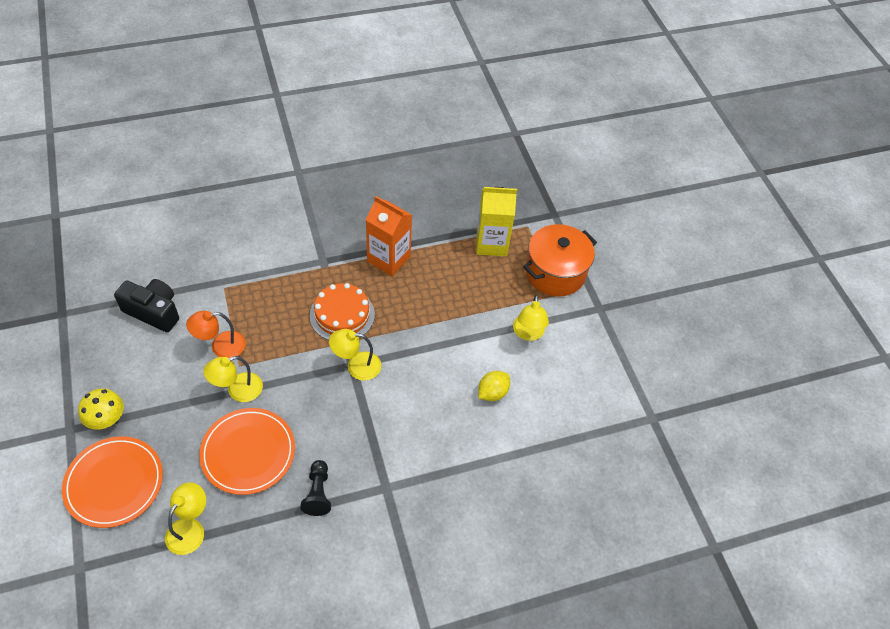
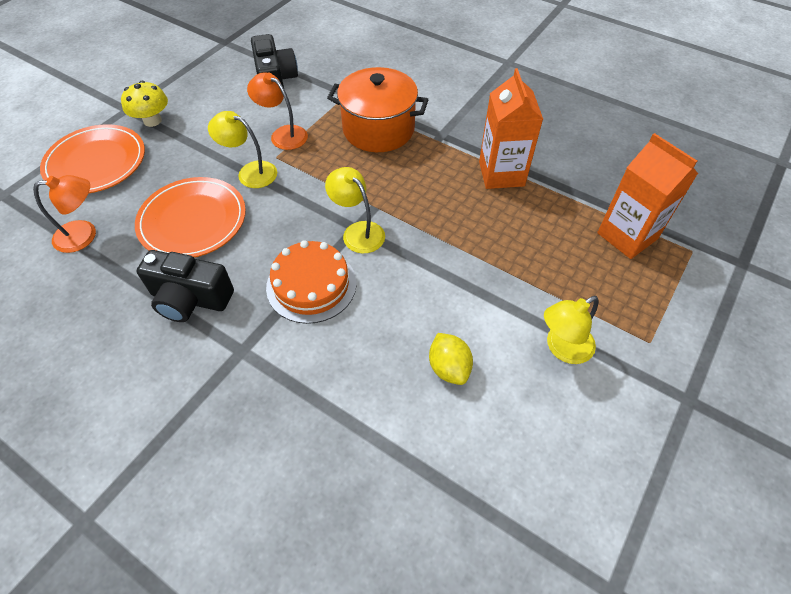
camera: 55 degrees right, 0 degrees up
(190, 528) = (84, 235): yellow lamp -> orange lamp
(318, 493) = (190, 299): black pawn -> black camera
(342, 315) = (401, 184): orange cake -> orange cake (311, 285)
(491, 243) = (627, 236): yellow carton -> orange carton
(492, 393) = (449, 368): yellow lemon -> yellow lemon turned 60 degrees clockwise
(555, 273) = (672, 318): orange pot -> orange pot (378, 129)

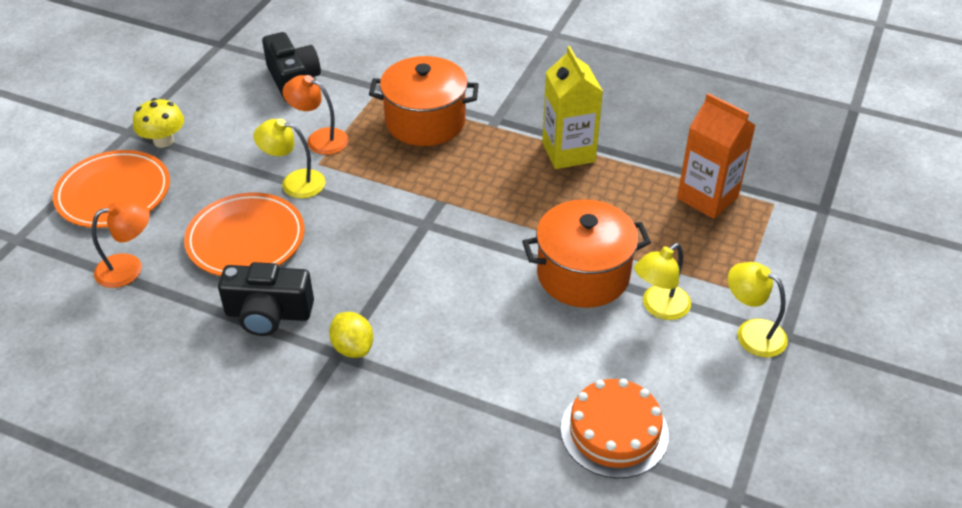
camera: 10 degrees left, 10 degrees down
(311, 285) = (393, 284): orange cake -> orange cake (614, 431)
(358, 231) = (429, 227): yellow lamp -> yellow lamp (751, 333)
(449, 368) = (552, 340): yellow lemon -> yellow lemon (353, 347)
(492, 300) = (583, 274): none -> orange pot
(501, 174) = (568, 152): orange carton -> yellow carton

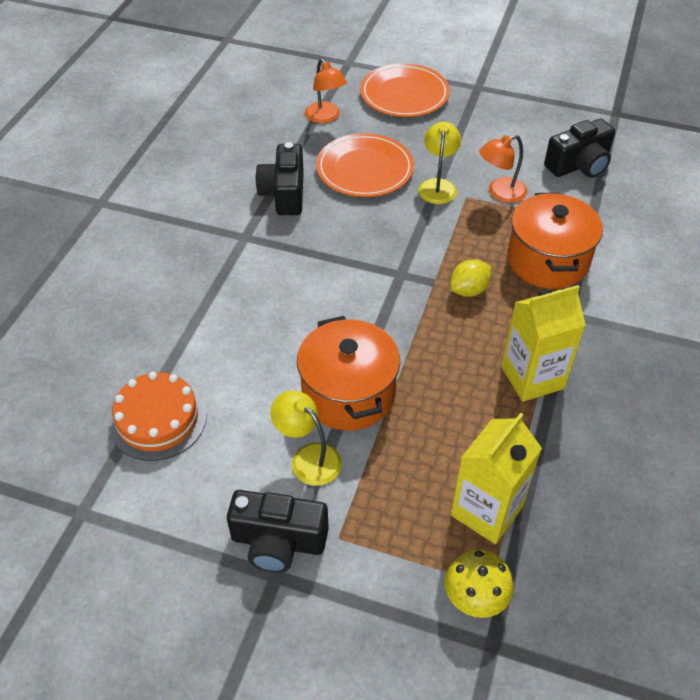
camera: 85 degrees right, 5 degrees up
(163, 141) = (472, 106): yellow mushroom -> yellow mushroom (475, 597)
(319, 139) = (500, 193): orange lamp -> orange lamp turned 135 degrees counterclockwise
(353, 347) = (251, 244): yellow lemon -> yellow lemon (468, 290)
(707, 197) = (486, 511): orange carton -> yellow carton
(751, 333) = (278, 541): yellow lamp -> black camera

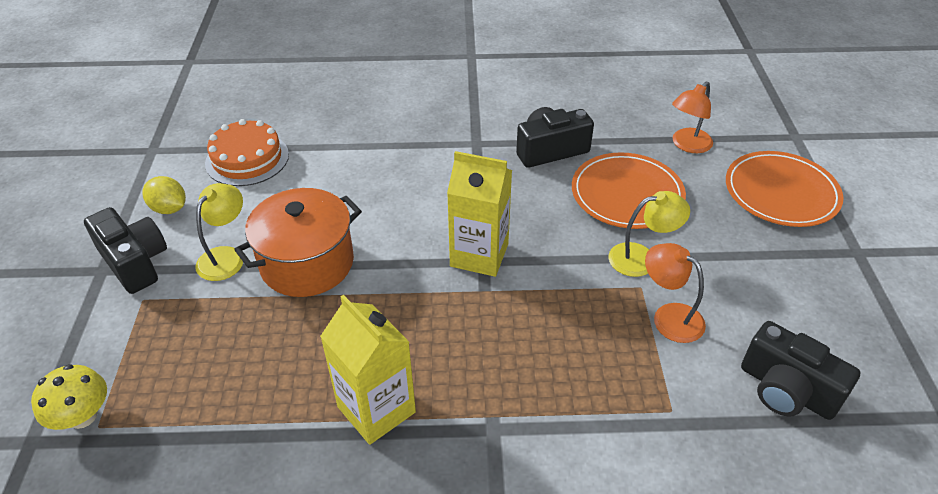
camera: 70 degrees right, 5 degrees down
(278, 541) = (135, 262): black camera -> black camera turned 150 degrees clockwise
(468, 290) = (487, 323): yellow lemon -> yellow lemon (169, 209)
(486, 511) = (185, 404): yellow carton -> yellow carton (479, 255)
(547, 260) = (576, 388): orange pot -> none

